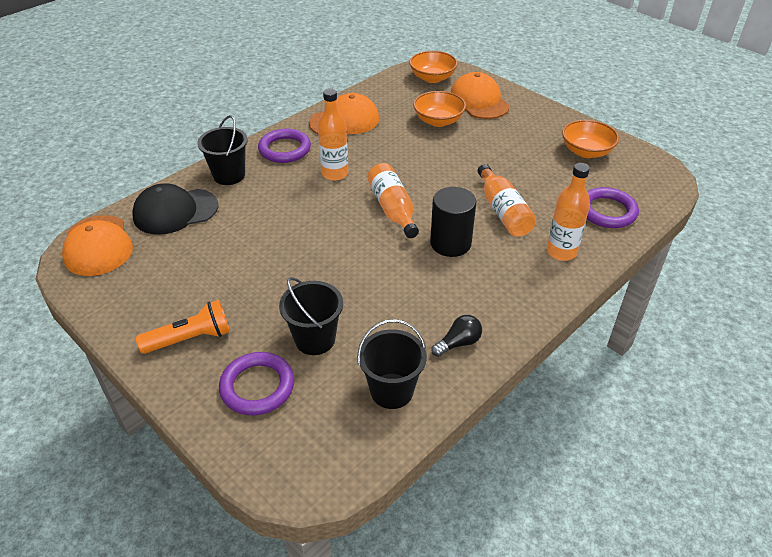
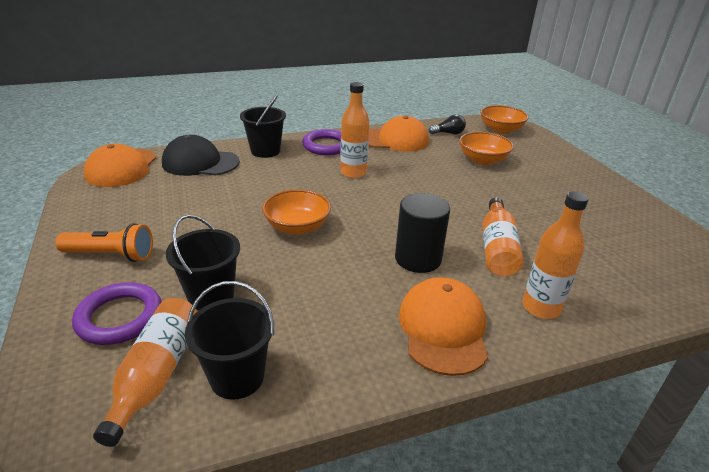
camera: 25 degrees right, 10 degrees down
(393, 209) = (383, 213): orange bottle -> orange bottle (157, 374)
(458, 343) = (350, 357): black light bulb -> black light bulb (448, 133)
(479, 101) = (535, 155): orange cap -> orange cap (443, 328)
(586, 151) = (631, 223): orange bowl -> orange bowl (297, 227)
(607, 211) = (626, 285): purple ring -> none

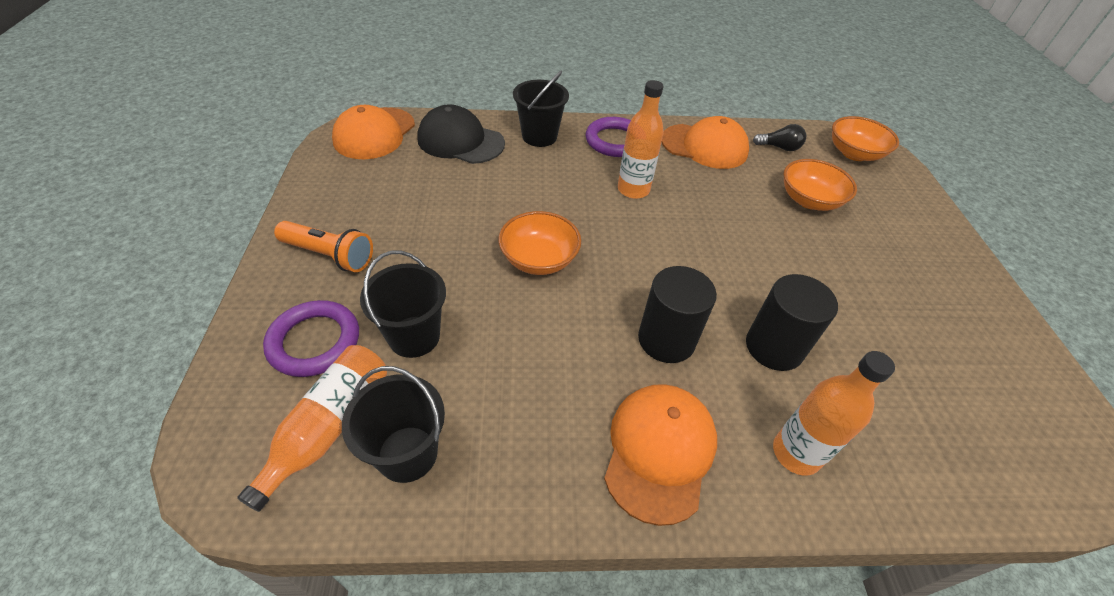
camera: 15 degrees right, 15 degrees up
(497, 248) = (774, 347): orange bottle -> black cylinder

